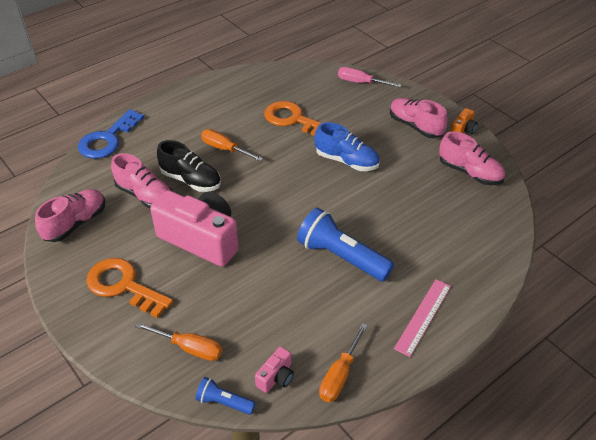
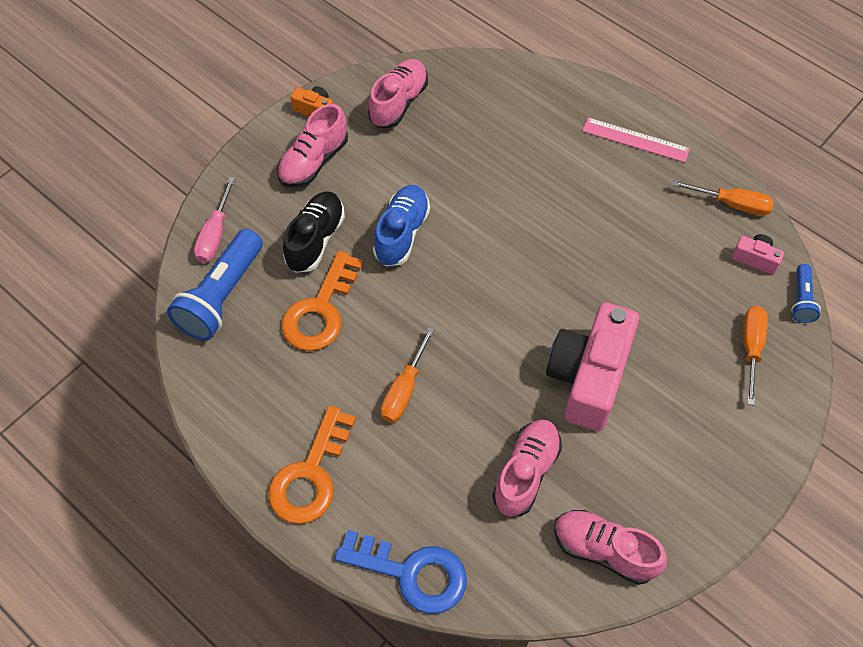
camera: 100 degrees left, 15 degrees up
(123, 286) = (690, 447): orange key -> orange key (311, 475)
(191, 180) = (481, 419): black shoe -> black shoe (315, 239)
(341, 257) = (574, 220): blue flashlight -> blue flashlight (221, 296)

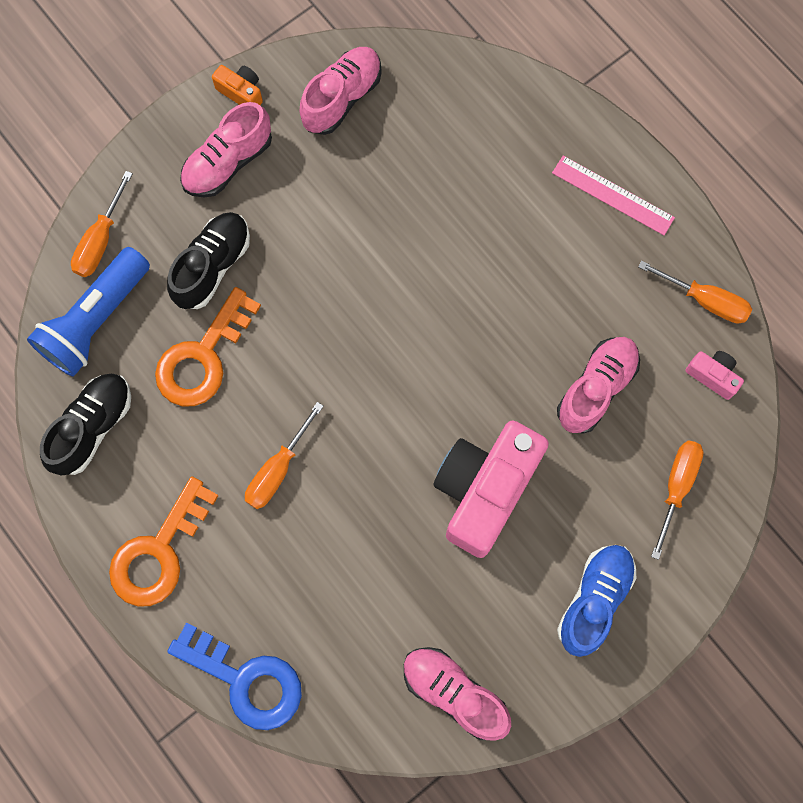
camera: 10 degrees right, 15 degrees up
(215, 235) = (100, 241): pink screwdriver -> orange screwdriver
(233, 381) = (93, 427): none -> black shoe
(401, 233) = (312, 274): blue shoe -> blue shoe (594, 600)
(526, 473) = (390, 590): pink shoe -> pink shoe (596, 388)
(801, 300) = (751, 437): blue flashlight -> none

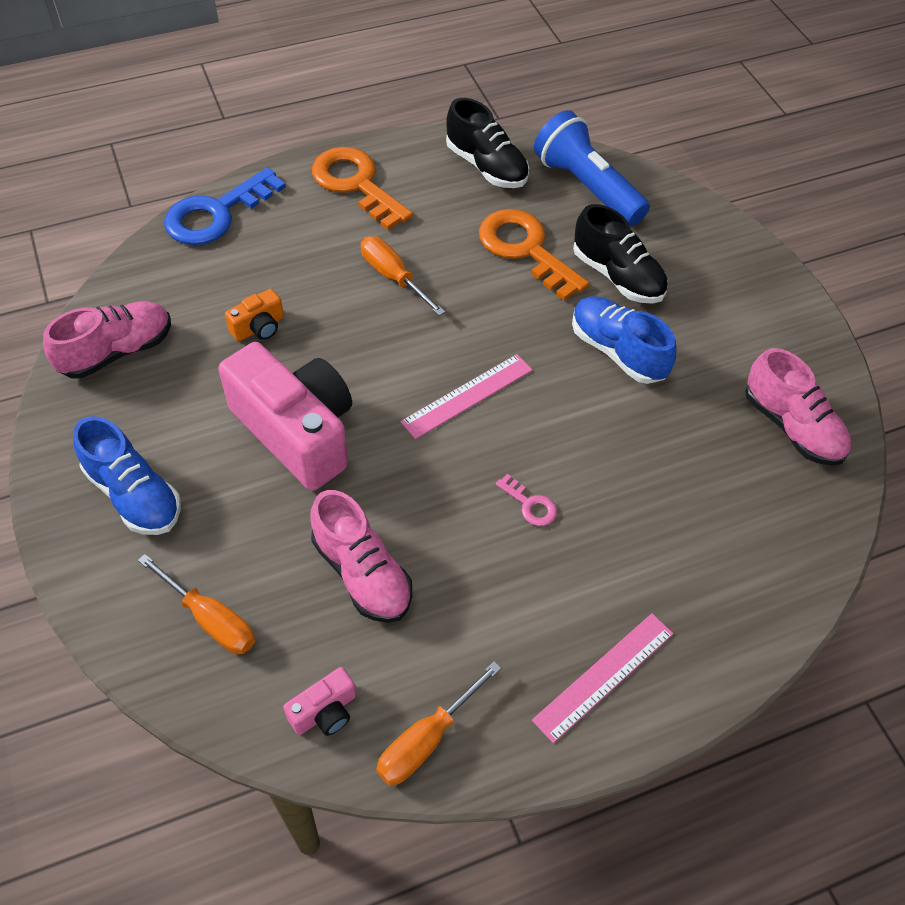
camera: 105 degrees right, 20 degrees down
(100, 241) = (666, 204): orange screwdriver -> none
(228, 162) = (730, 312): pink shoe -> none
(241, 92) = (812, 341): orange camera -> orange camera (259, 327)
(305, 247) = (617, 351): none -> blue shoe
(397, 360) = (467, 395): none -> pink ruler
(489, 280) = (530, 504): none -> pink key

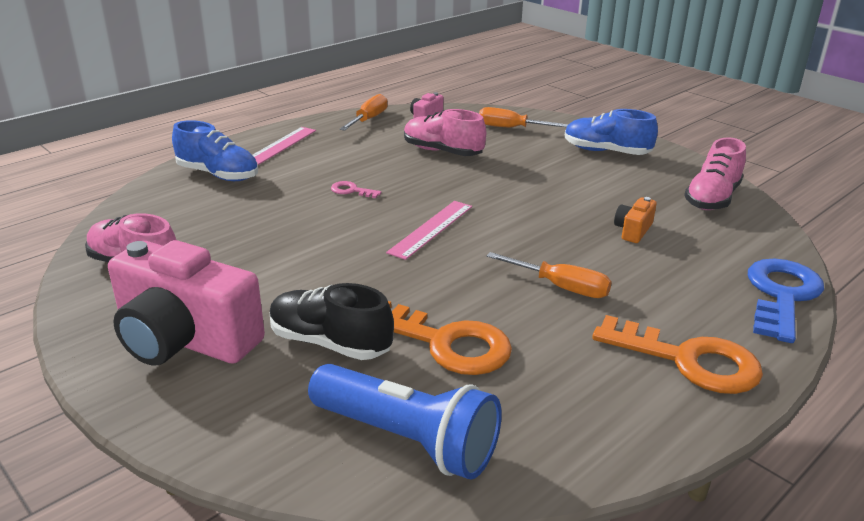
camera: 160 degrees right, 25 degrees down
(297, 432) = (540, 189): pink camera -> pink camera (185, 340)
(486, 166) = (559, 429): black shoe -> none
(617, 351) = (311, 282): blue shoe -> blue shoe (218, 175)

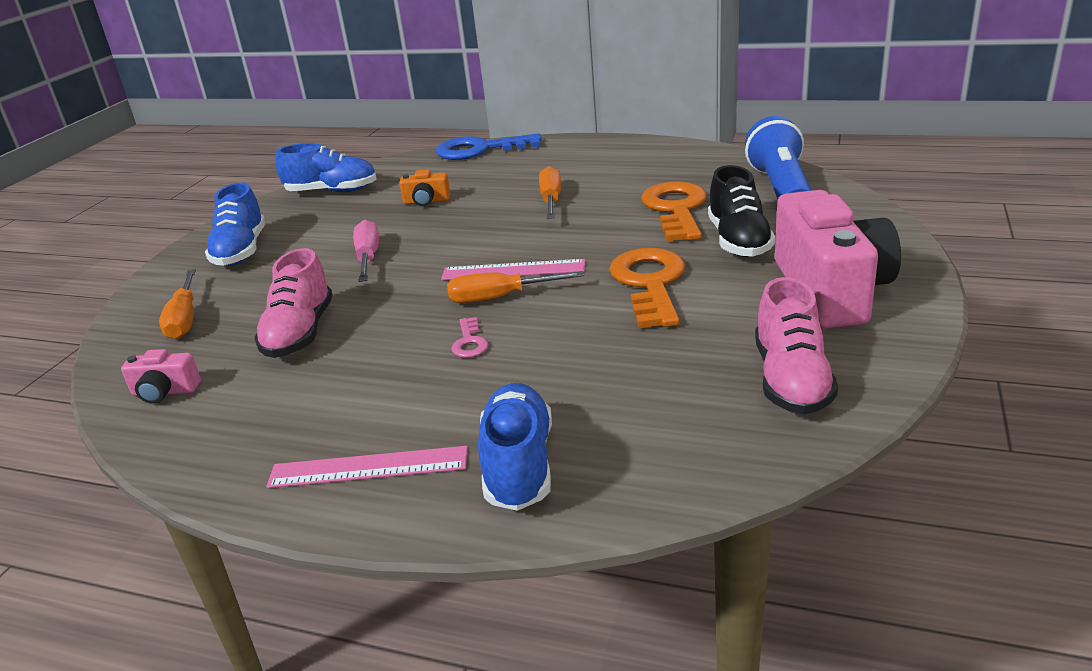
camera: 115 degrees left, 0 degrees up
(369, 119) = (192, 439): orange screwdriver -> orange screwdriver (499, 298)
(534, 187) = (368, 257): none -> pink screwdriver
(688, 360) = (592, 154): orange key -> orange key (649, 284)
(712, 198) = (332, 191): pink shoe -> blue shoe

